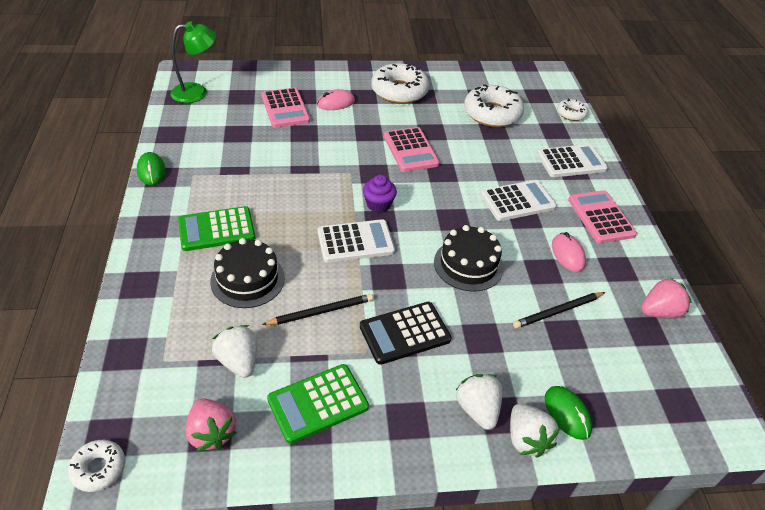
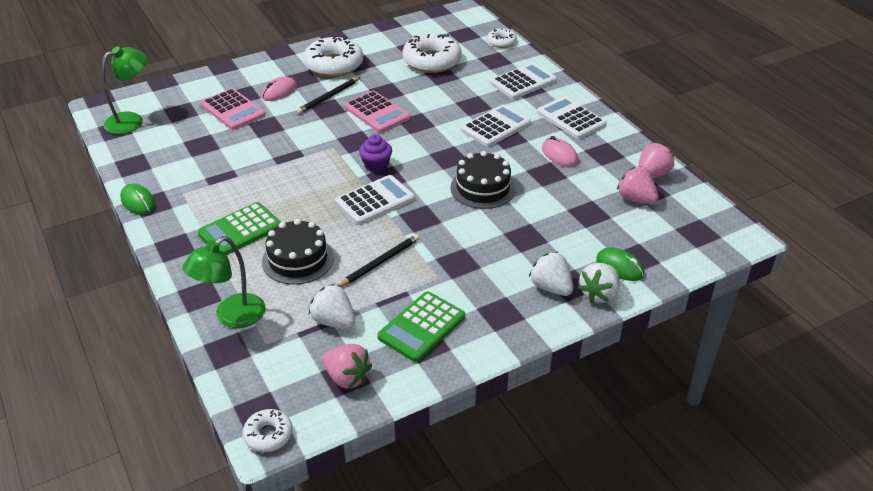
camera: 20 degrees left, 5 degrees down
(152, 319) = (232, 317): none -> green lamp
(405, 333) = (461, 255): black calculator -> none
(526, 439) = (599, 294): white strawberry -> white strawberry turned 75 degrees clockwise
(558, 311) = (574, 199): black pencil -> black pencil (328, 97)
(601, 217) = (571, 119): pink calculator -> white calculator
(626, 335) = (636, 199): none -> pink strawberry

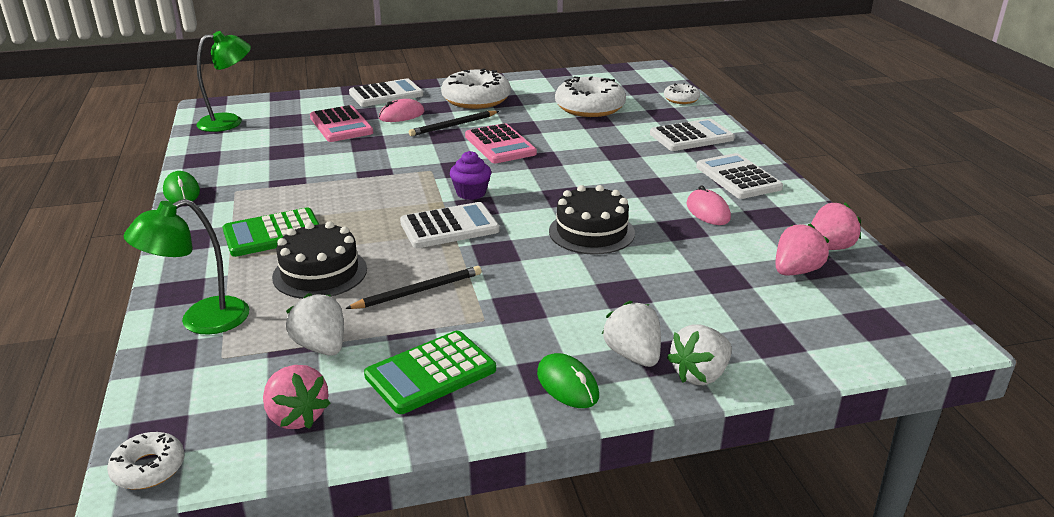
camera: 15 degrees right, 10 degrees down
(495, 127) = (637, 174): white calculator -> white calculator (386, 94)
(619, 267) = (743, 346): green mouse -> green mouse (567, 385)
(636, 199) = (796, 271): pink strawberry -> pink strawberry turned 75 degrees clockwise

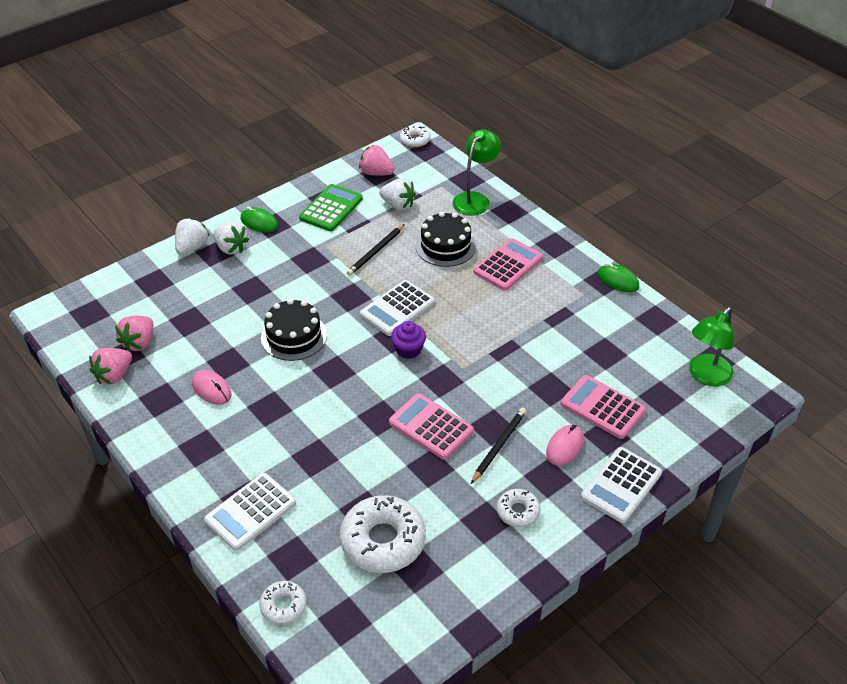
camera: 155 degrees right, 15 degrees up
(273, 234) = (508, 265): green calculator -> pink calculator
(476, 99) = (518, 511): white donut -> white donut, size x0.52
(738, 177) = (192, 449): white calculator -> none

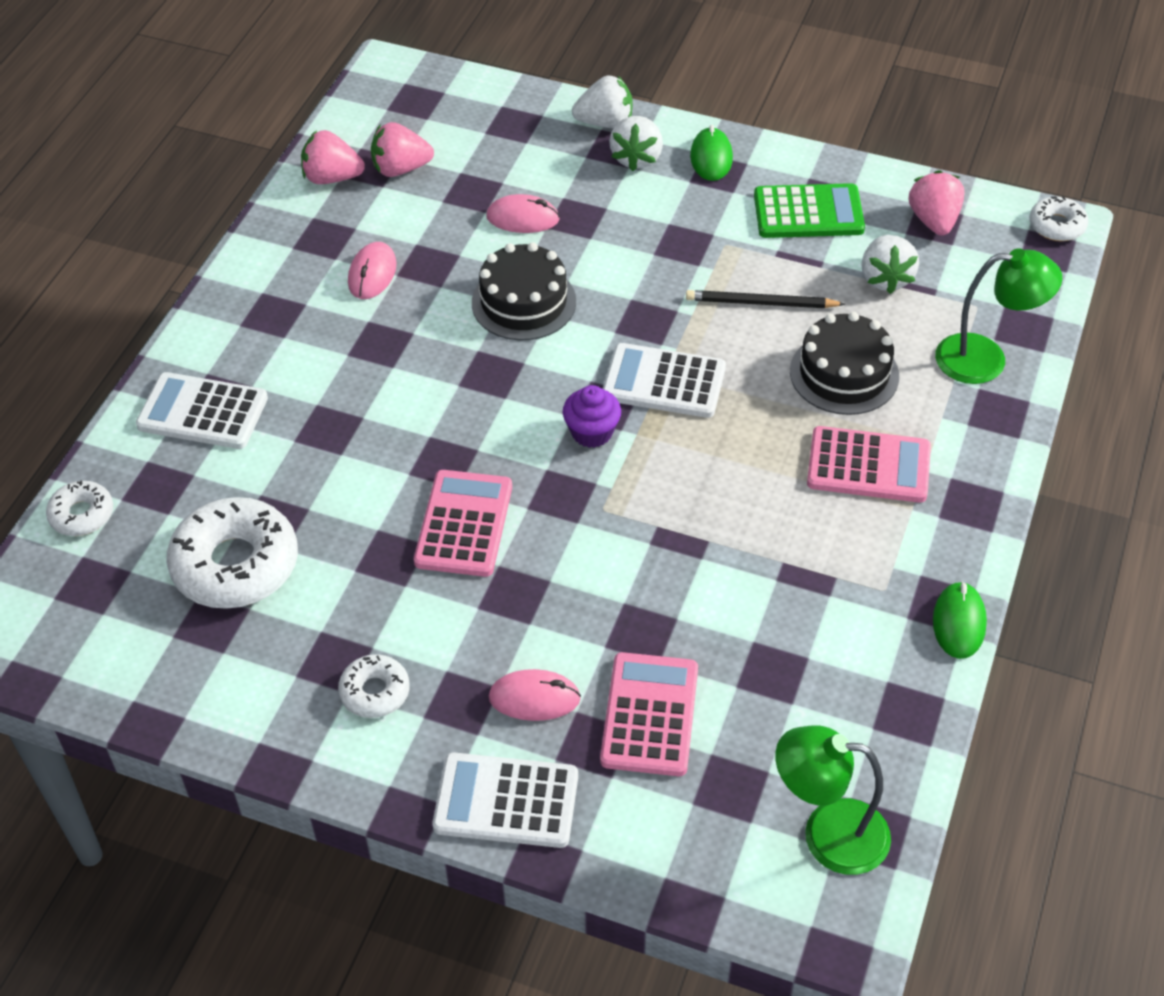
camera: 60 degrees right, 5 degrees up
(231, 310) = (523, 218): none -> pink mouse
(499, 446) = (482, 617): black pencil -> none

